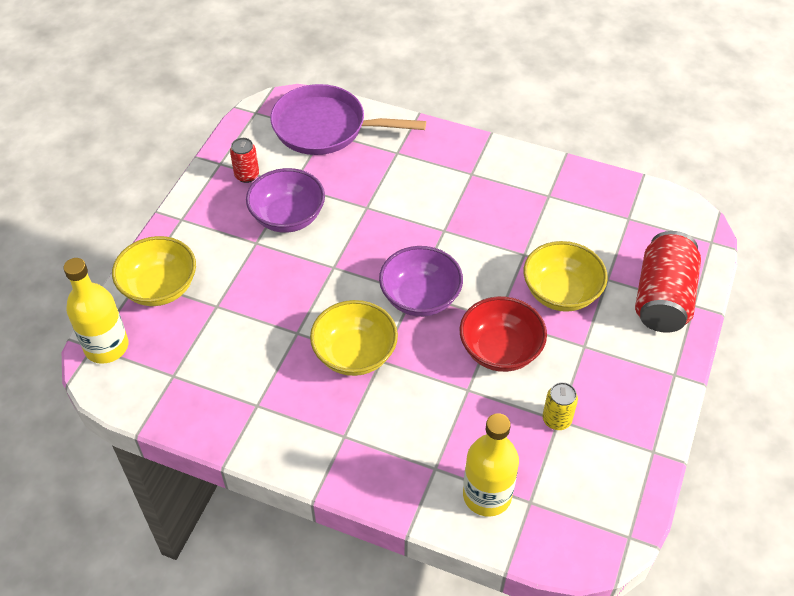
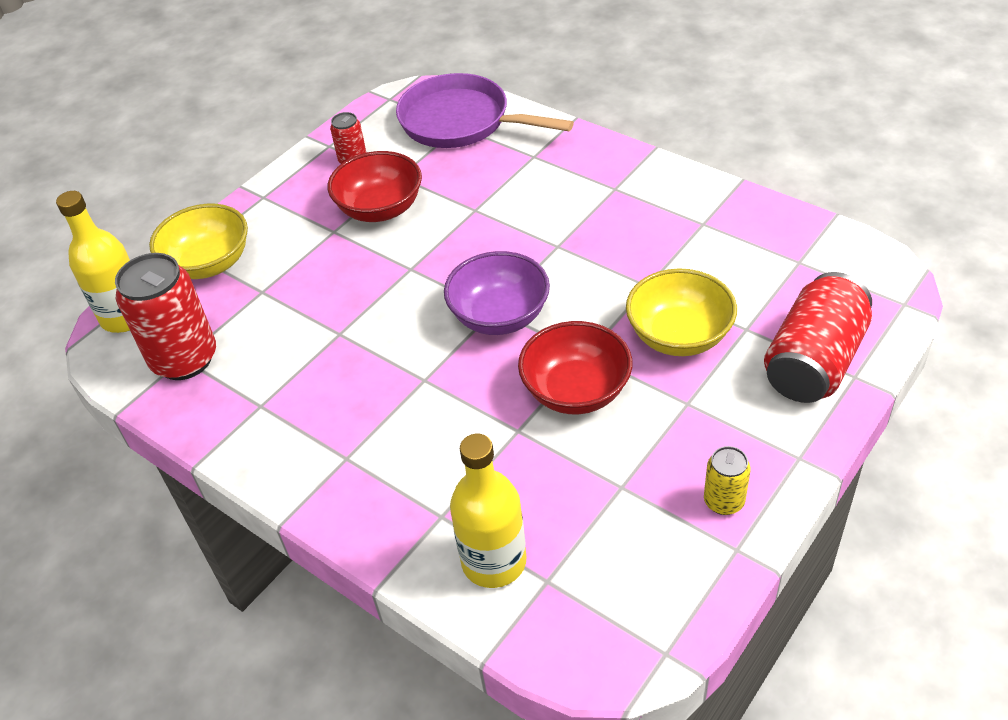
camera: 20 degrees right, 5 degrees down
(175, 376) = (184, 359): none -> red can
(288, 217) = (380, 209): purple bowl -> red bowl
(355, 354) = (396, 367): yellow bowl -> none
(556, 419) = (619, 486): yellow can -> yellow can (724, 501)

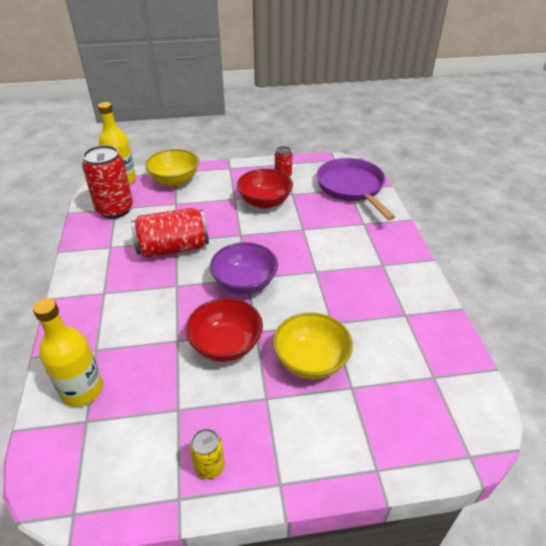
camera: 40 degrees right, 5 degrees down
(814, 362) = (364, 439): red can -> red can (173, 248)

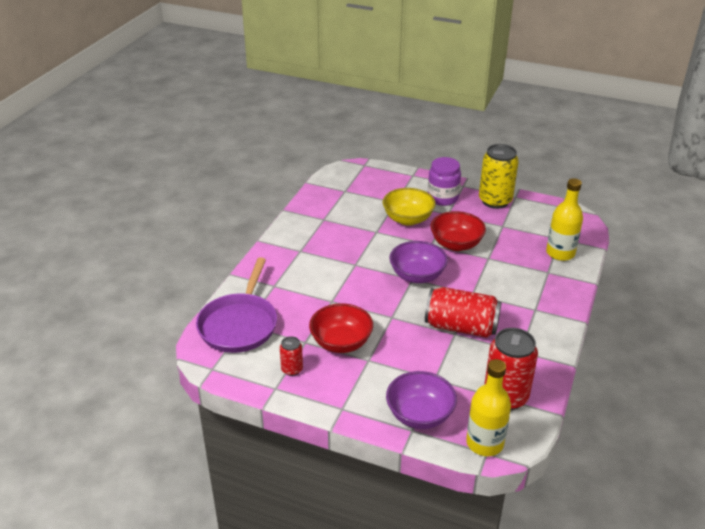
camera: 150 degrees left, 5 degrees down
(175, 180) = (419, 415): yellow bowl -> purple bowl
(209, 466) = (495, 201): yellow can -> yellow can, size x2.00
(293, 431) = (442, 198): none -> purple jar

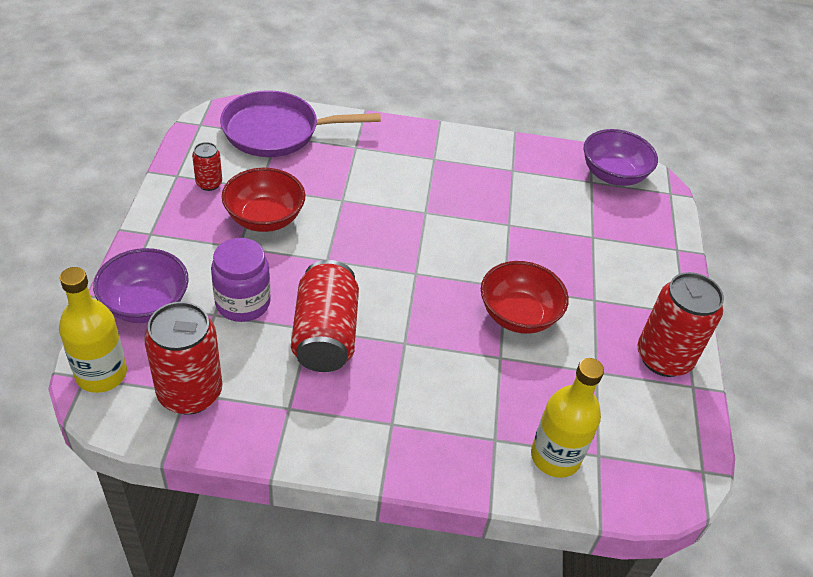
camera: 70 degrees right, 10 degrees up
(408, 219) = (555, 254): yellow bowl -> none
(417, 276) = (424, 277): purple bowl -> purple bowl (613, 175)
(442, 198) = (634, 290): purple jar -> purple jar (243, 303)
(495, 201) = (663, 358): yellow can -> red can

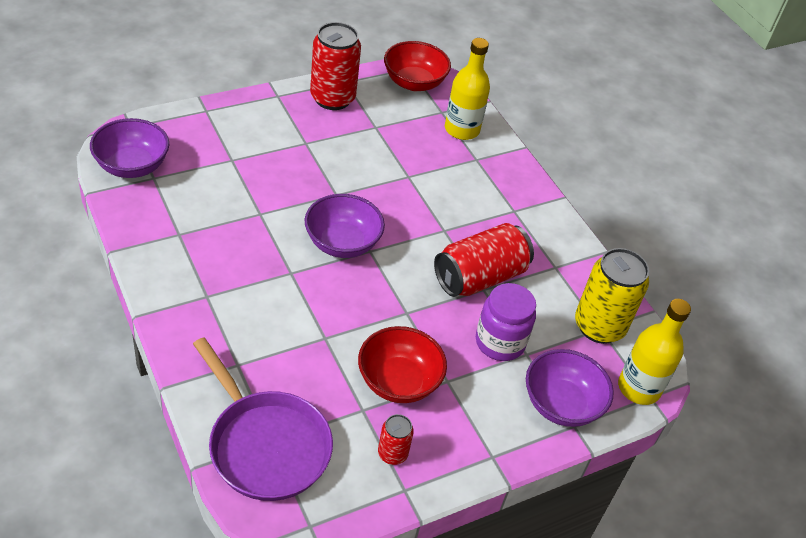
camera: 125 degrees left, 0 degrees up
(190, 393) = (599, 326): red can -> yellow can
(438, 259) = (342, 243): none -> purple bowl
(518, 315) = (360, 178): red bowl -> red bowl (414, 82)

